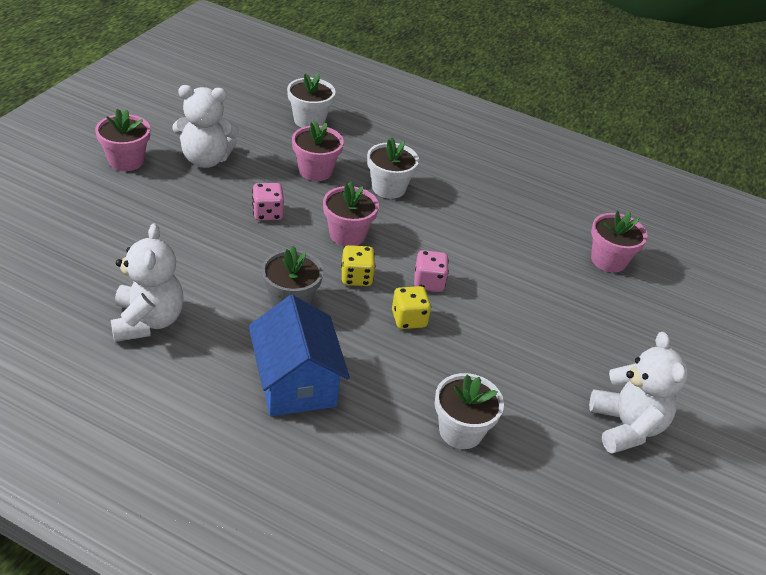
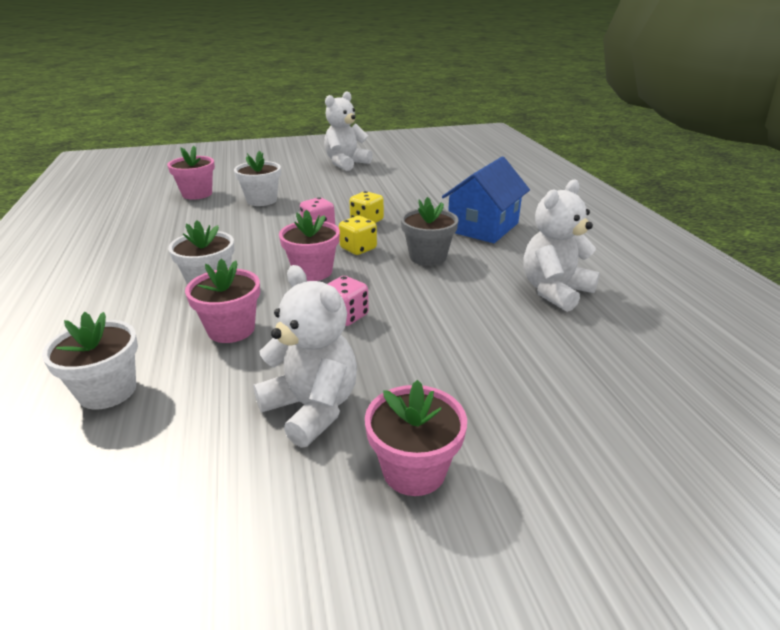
camera: 125 degrees left, 10 degrees down
(461, 431) = (422, 186): white flower pot -> white flower pot (261, 200)

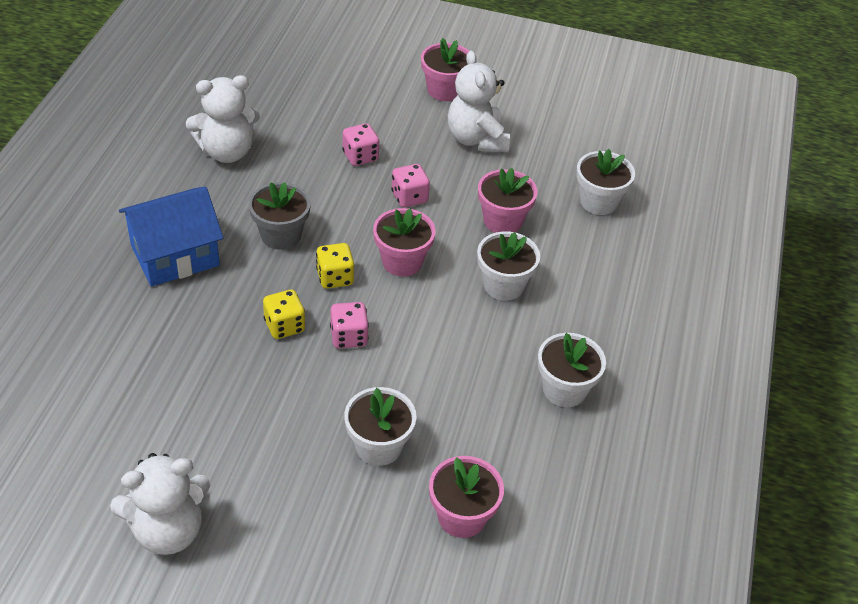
camera: 155 degrees left, 15 degrees up
(138, 246) = (564, 389): none -> white flower pot
(432, 333) = (360, 156): none -> pink dice

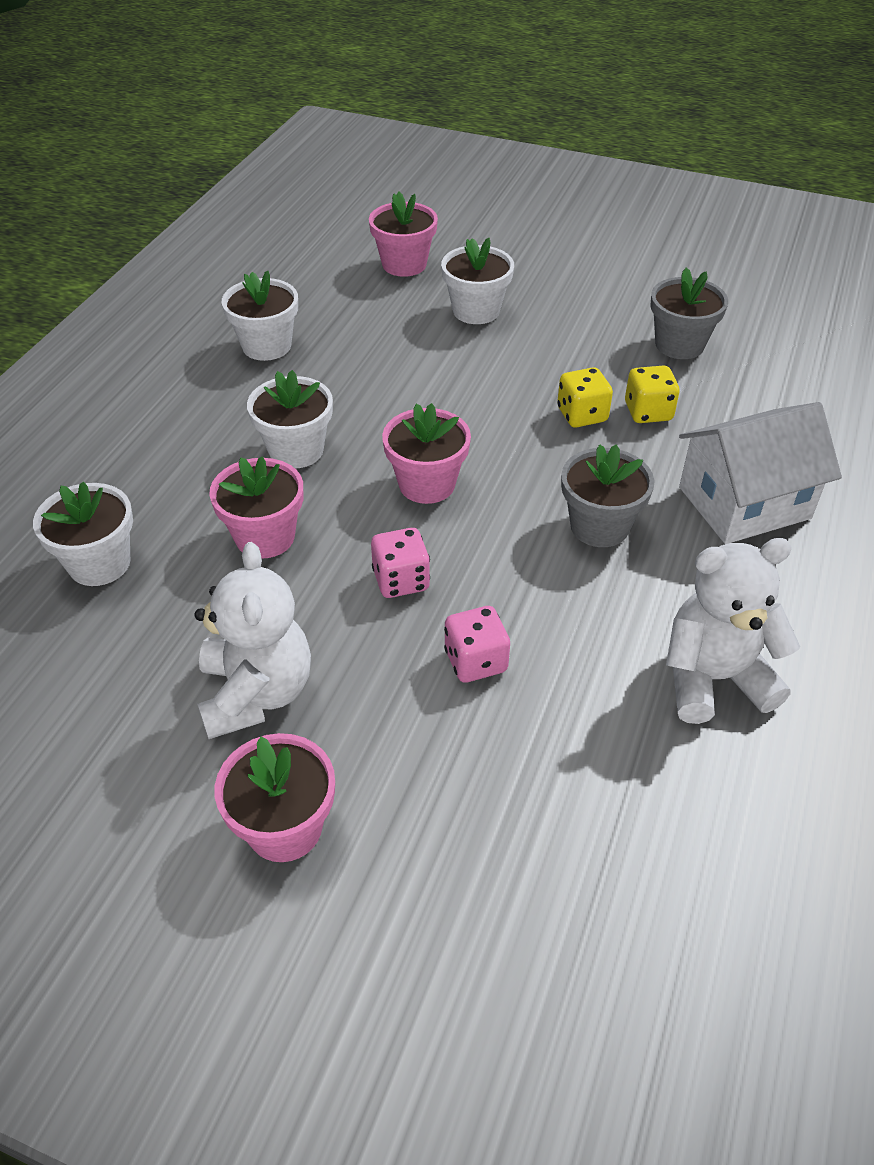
camera: 170 degrees left, 0 degrees up
(168, 530) = (668, 267): white teddy bear -> none
(175, 255) = (744, 503): blue house -> white house
(184, 409) = (679, 345): none -> grey flower pot
(335, 277) = (520, 467): yellow dice -> yellow dice (648, 412)
(349, 337) = (503, 401): pink dice -> none

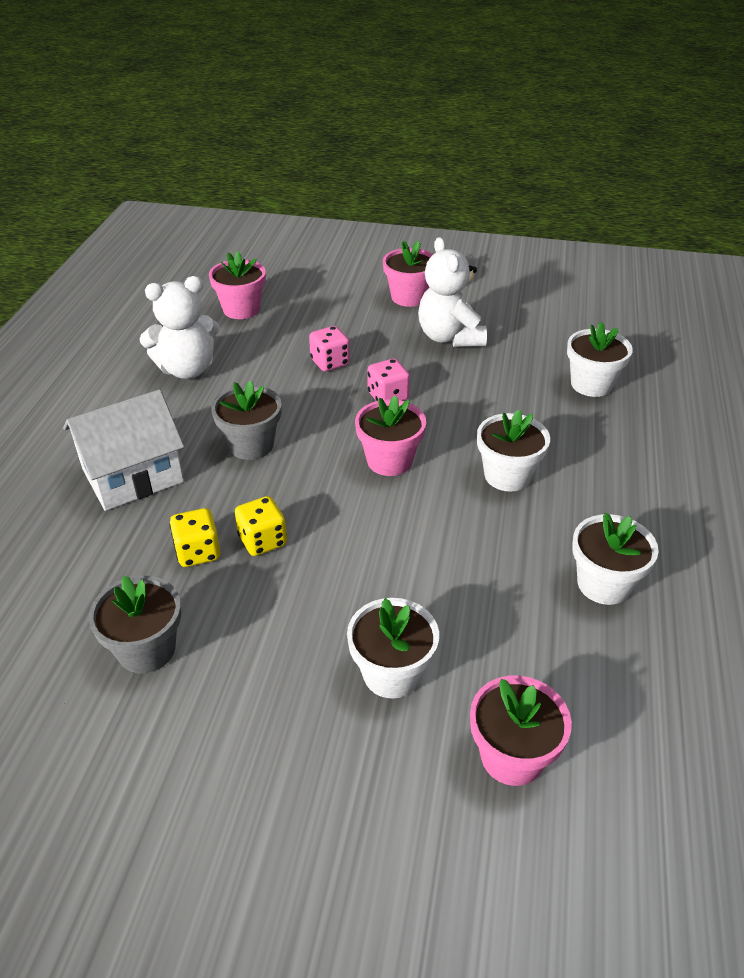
camera: 170 degrees right, 5 degrees down
(265, 537) = (493, 411): pink flower pot -> pink flower pot (241, 309)

